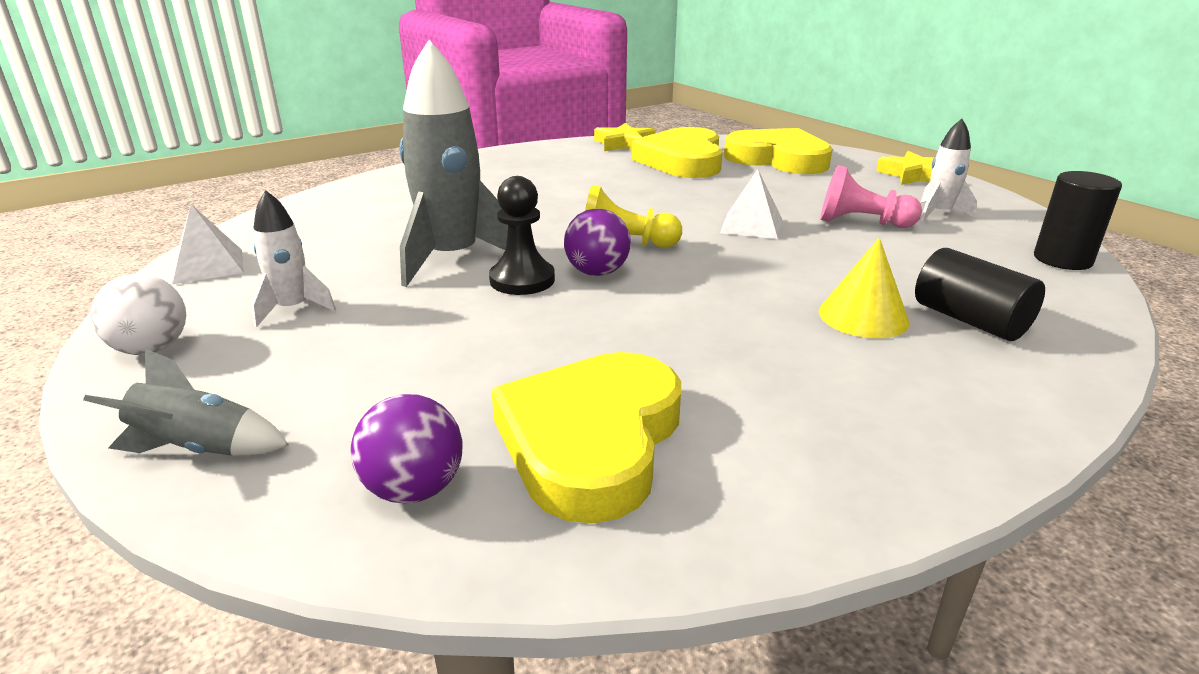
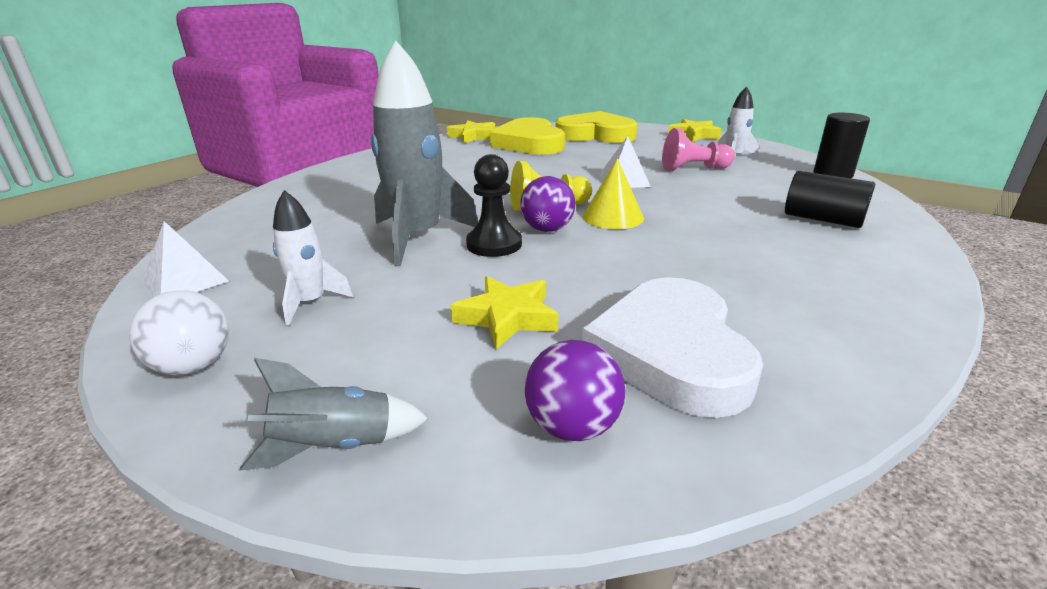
camera: 20 degrees left, 0 degrees up
(459, 363) = (507, 317): none -> yellow star
(591, 441) = (671, 353): yellow heart -> white heart
(863, 316) = (758, 228): yellow cone -> yellow cone (613, 217)

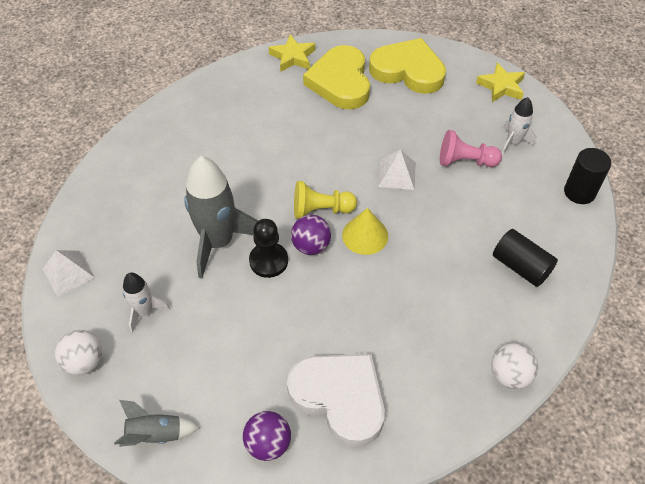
camera: 10 degrees right, 25 degrees up
(507, 317) = (258, 348): yellow star -> none
(671, 353) = (340, 398): white heart -> white heart turned 120 degrees clockwise
(908, 300) = (509, 375): none -> white ball

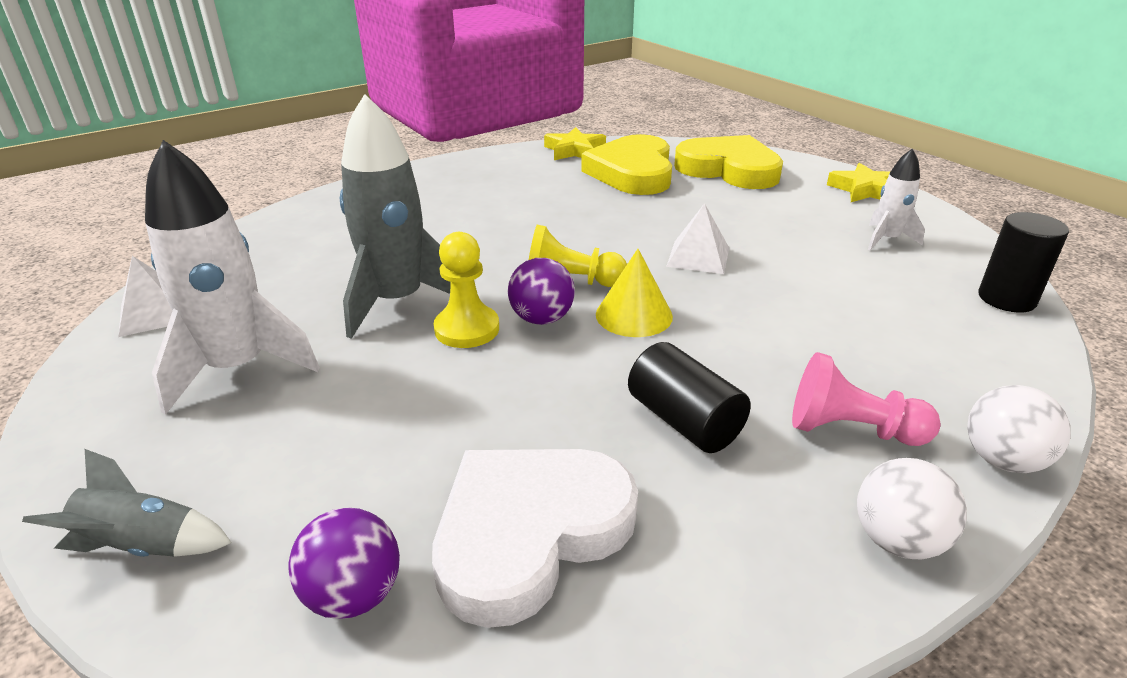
camera: 10 degrees right, 20 degrees down
(84, 362) = (98, 420): white ball -> white ball (1002, 460)
(144, 312) = (238, 368): white rocket -> white rocket, size x1.90
(268, 261) = (467, 329): black pawn -> yellow pawn
(340, 398) = (529, 533): white heart -> white heart turned 90 degrees counterclockwise
(465, 161) = (808, 252): pink pawn -> pink pawn (851, 430)
(520, 266) = (909, 378): black cylinder -> black cylinder (684, 421)

